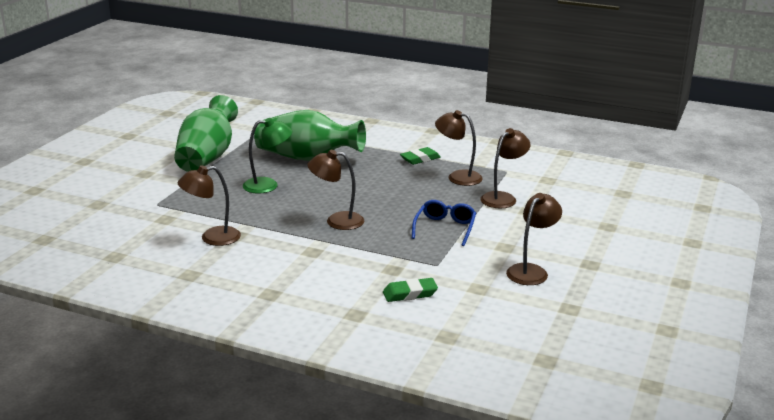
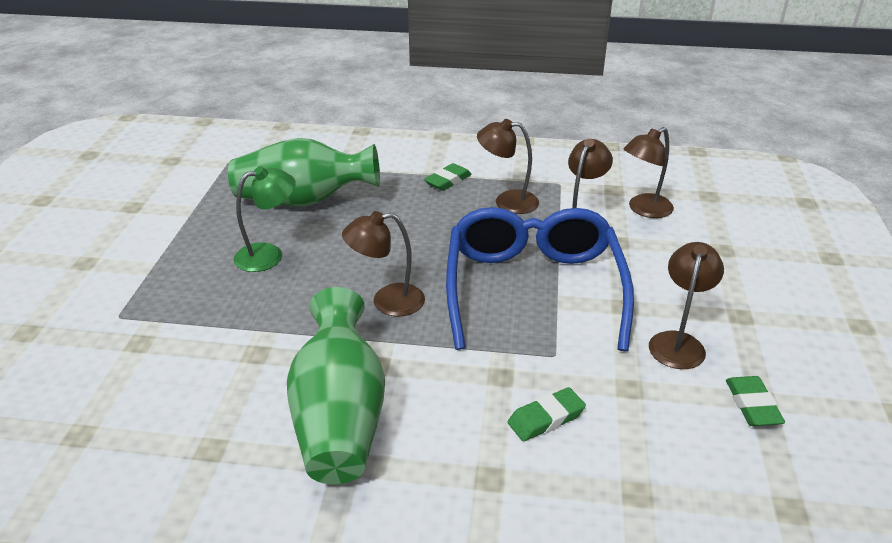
camera: 15 degrees left, 10 degrees up
(207, 157) = (167, 220): green vase -> green vase (340, 417)
(212, 238) = (222, 366): brown lamp -> brown lamp (643, 210)
(445, 228) = (533, 288): blue glasses -> blue glasses, size x2.21
(560, 309) = (752, 405): none -> green eraser

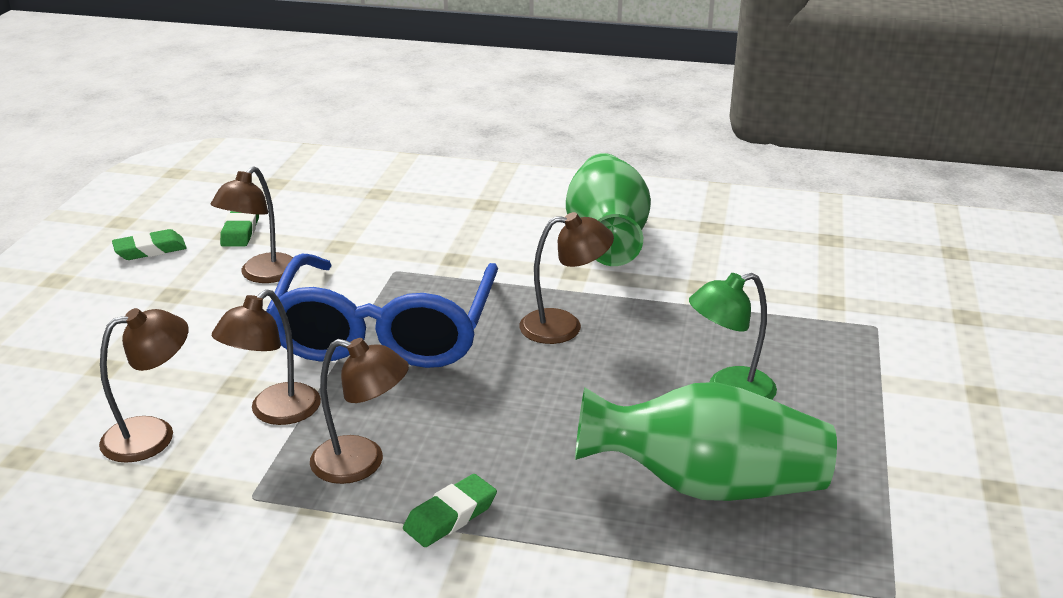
camera: 175 degrees left, 5 degrees down
(546, 418) = (426, 231): green eraser -> green eraser (150, 250)

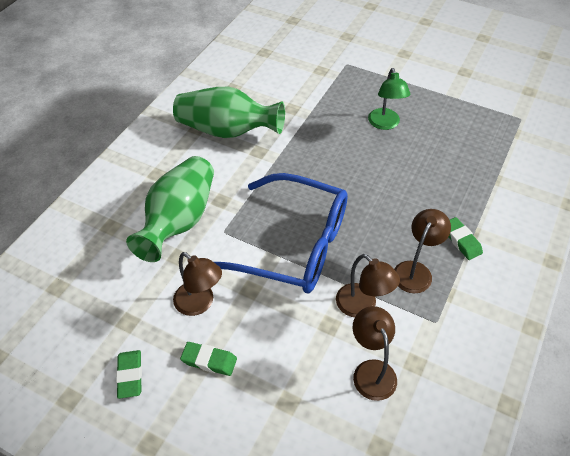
camera: 75 degrees left, 20 degrees up
(240, 231) = (127, 314): green eraser -> green eraser (209, 360)
(564, 326) = (312, 168): brown lamp -> none
(706, 485) = (451, 150): green vase -> green vase (179, 221)

